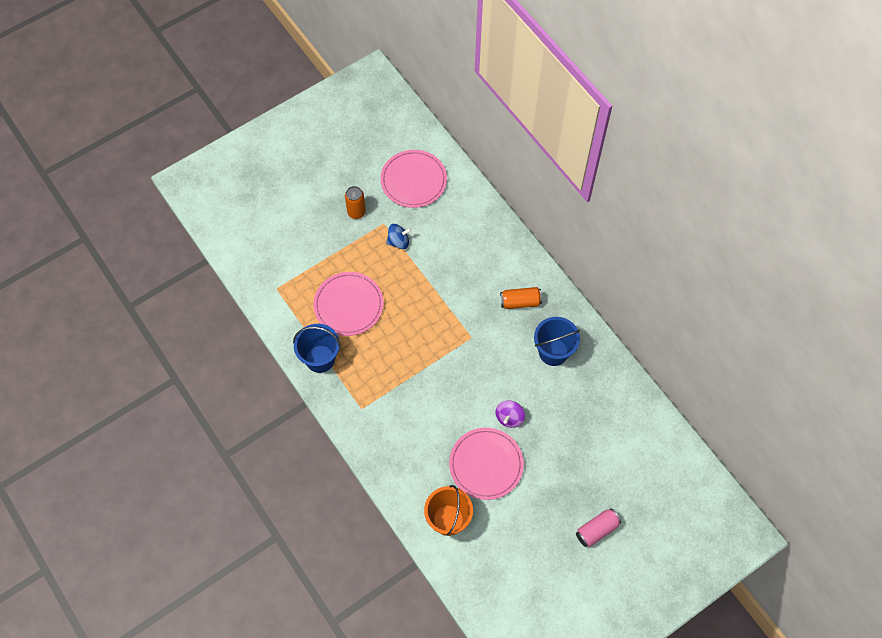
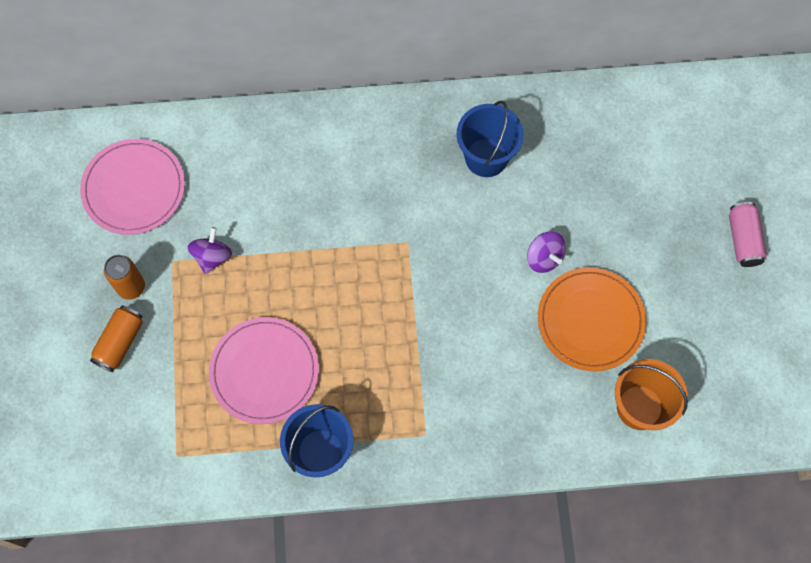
camera: 60 degrees left, 5 degrees up
(398, 241) = (212, 257): blue spinning top -> purple spinning top
(486, 464) = (590, 320): pink plate -> orange plate
(520, 302) = (395, 157): orange can -> orange can (120, 342)

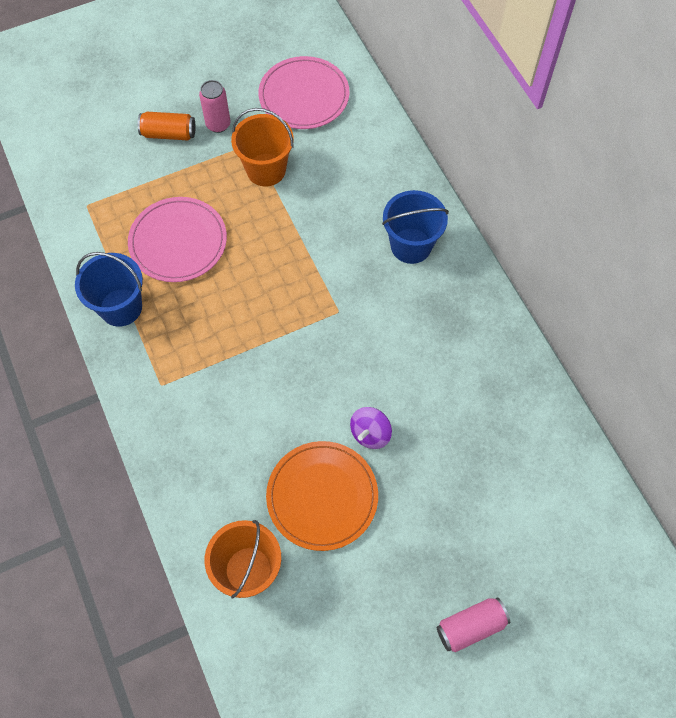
camera: 70 degrees right, 5 degrees down
(131, 287) = (218, 124): orange can -> pink can
(212, 257) = (266, 170): purple spinning top -> orange bucket
(486, 157) = (452, 350): blue bucket -> blue bucket (411, 246)

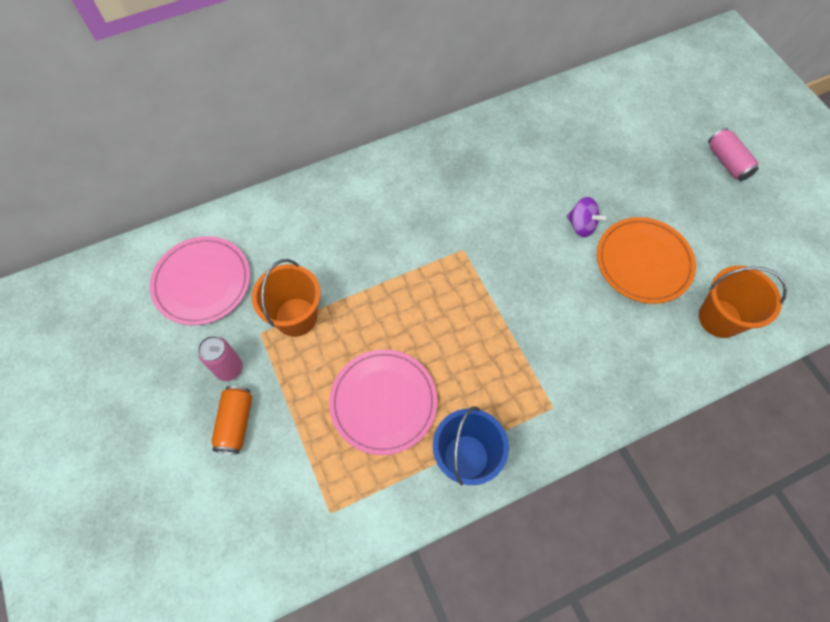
camera: 90 degrees left, 0 degrees up
(411, 246) = (392, 190): blue bucket -> none

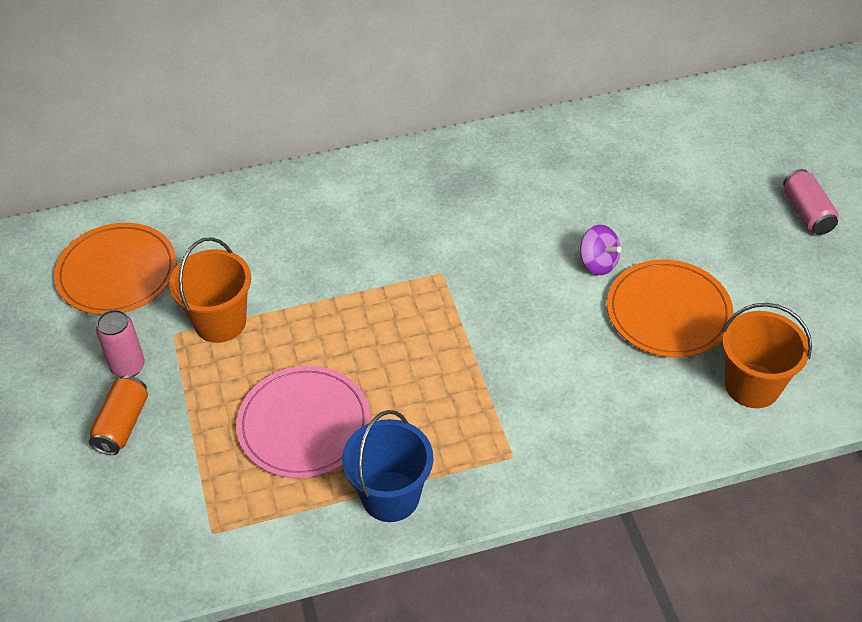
camera: 10 degrees right, 15 degrees down
(202, 282) = (117, 272): pink plate -> orange plate

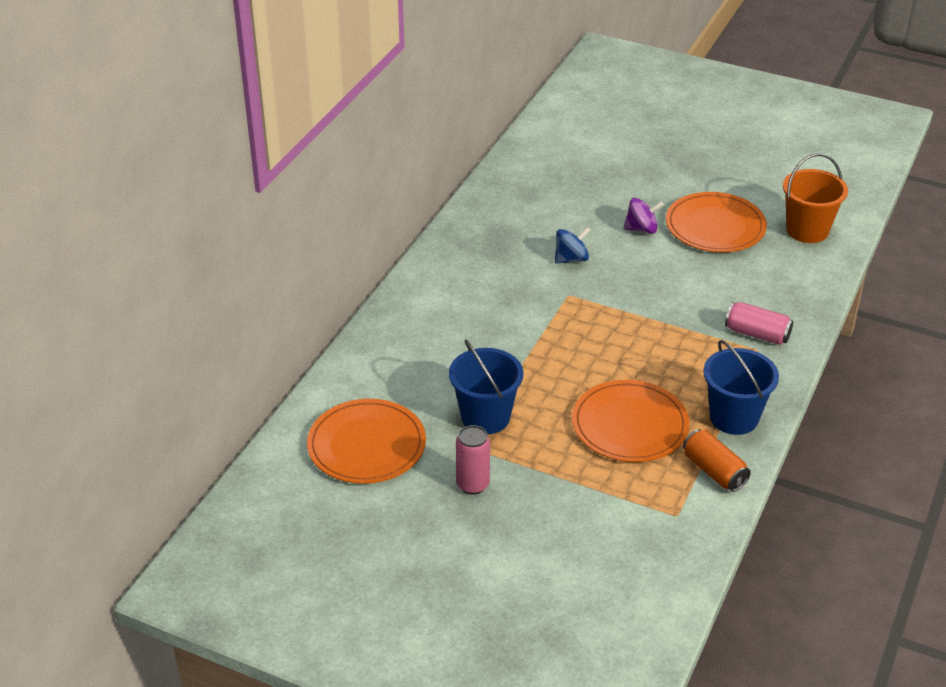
camera: 50 degrees left, 10 degrees down
(122, 424) = (527, 514): orange can -> orange can (714, 471)
(220, 322) = (485, 417): orange bucket -> blue bucket
(304, 425) = (630, 425): pink plate -> orange plate
(495, 243) = (571, 259): none -> blue spinning top
(806, 213) = (700, 133): pink can -> pink can (757, 334)

